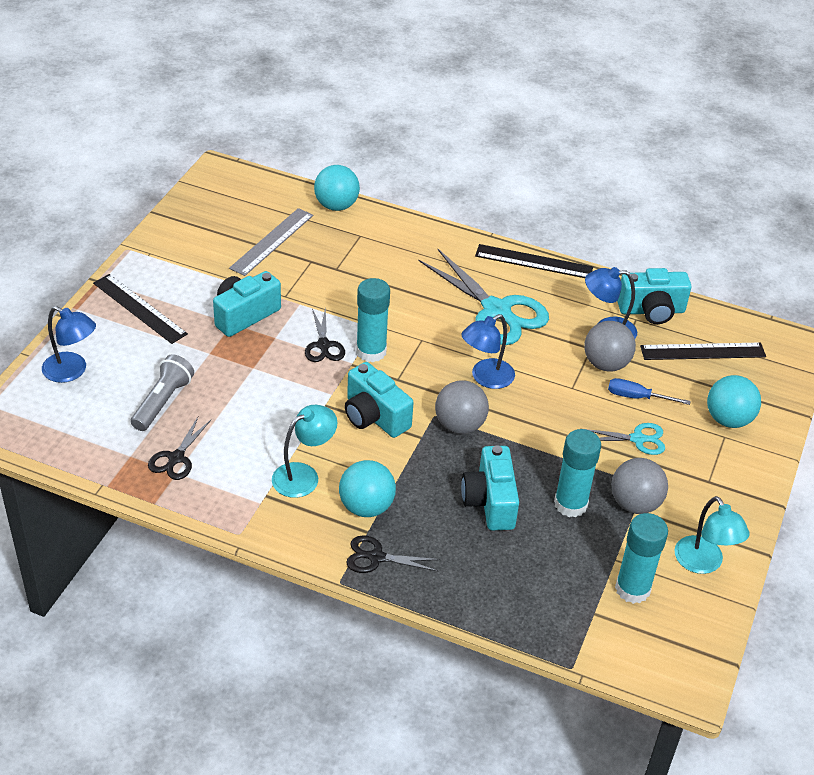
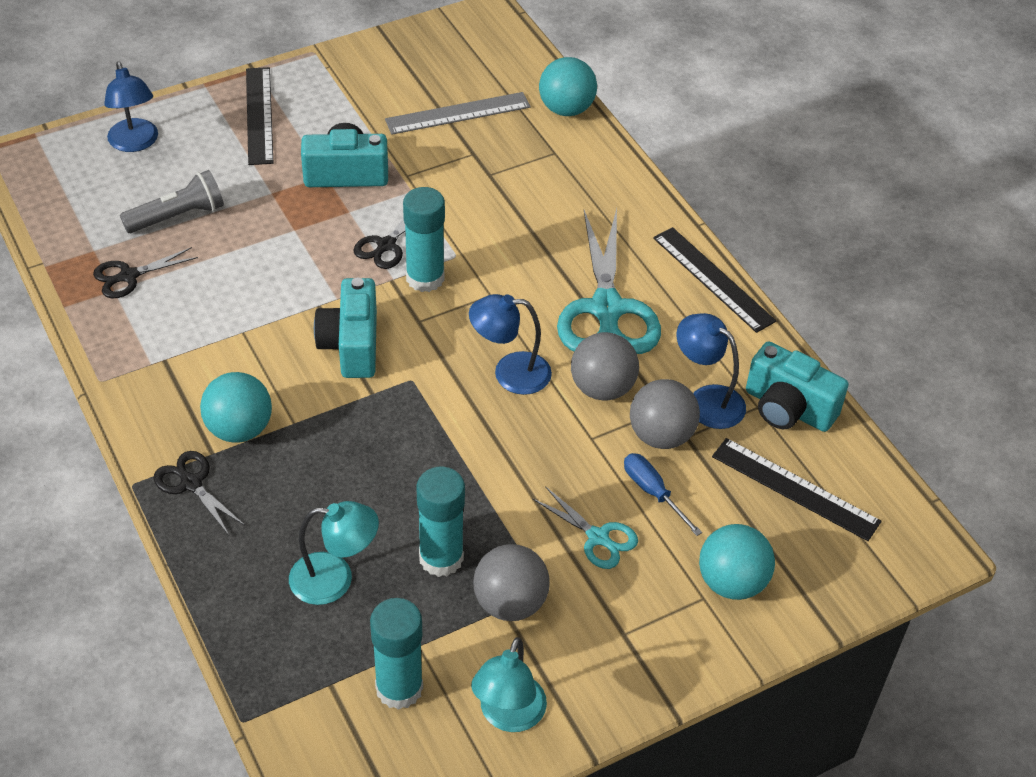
camera: 40 degrees right, 5 degrees up
(304, 475) = (219, 362): turquoise lamp -> turquoise lamp (335, 579)
(459, 425) = (425, 405): grey ball -> grey ball (602, 388)
(490, 502) = (362, 502): turquoise camera -> none

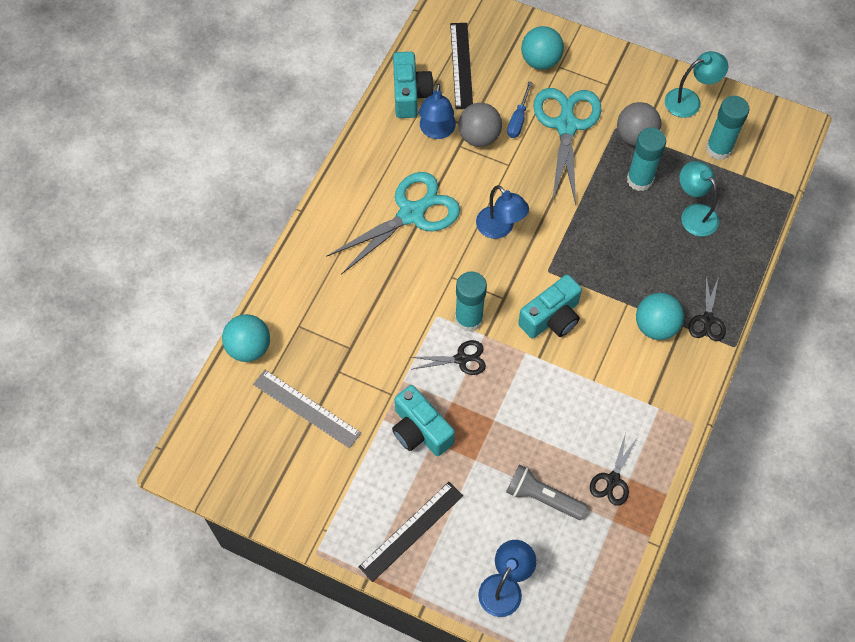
camera: 125 degrees left, 15 degrees up
(128, 276) = (613, 480): black scissors -> black scissors turned 90 degrees clockwise
(598, 537) = (566, 125): turquoise scissors -> turquoise scissors, size x1.99
(602, 388) = (471, 180): grey ball -> none
(713, 279) = (342, 178): black ruler -> none

